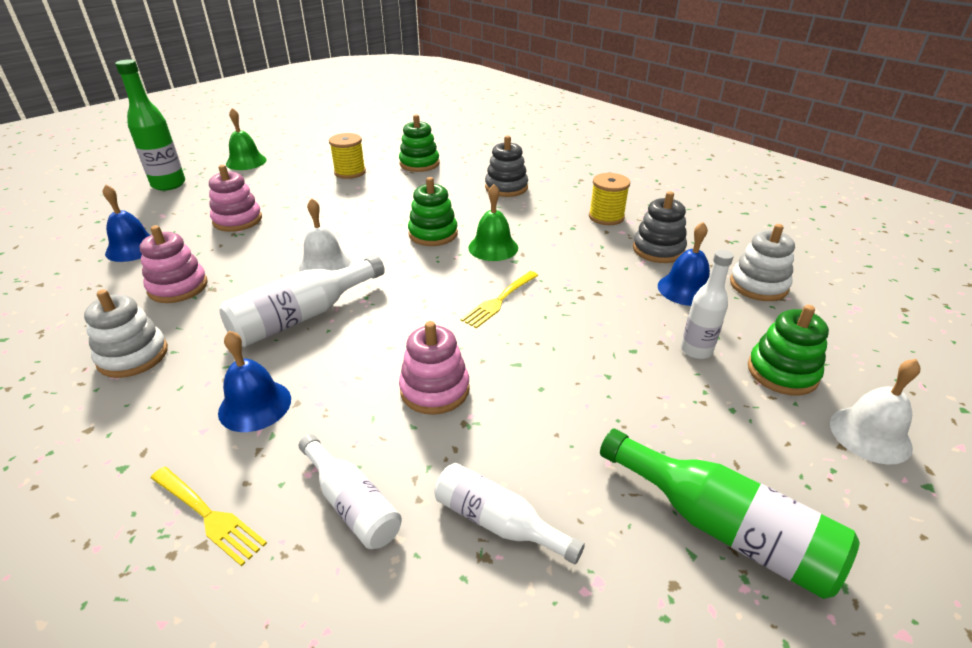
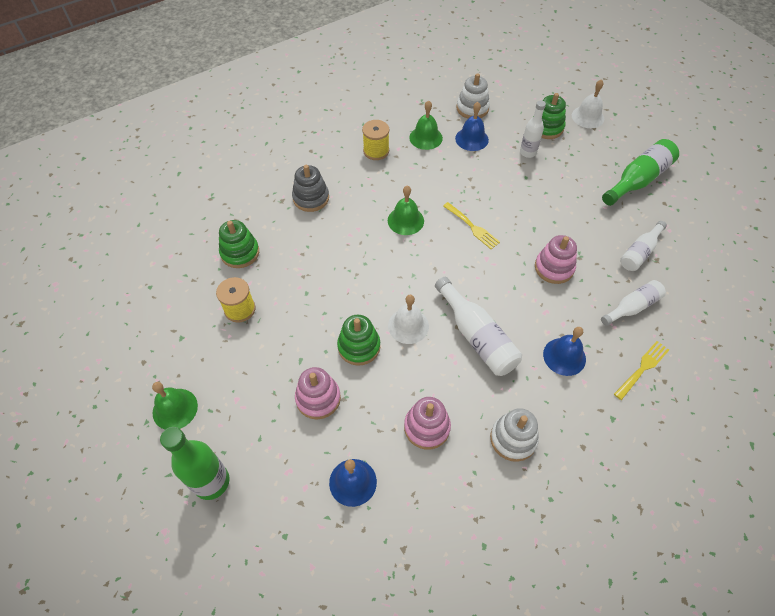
camera: 80 degrees left, 20 degrees up
(433, 234) = (378, 254): green stacking toy -> green stacking toy (359, 346)
(658, 250) = (426, 137): grey stacking toy -> green bell

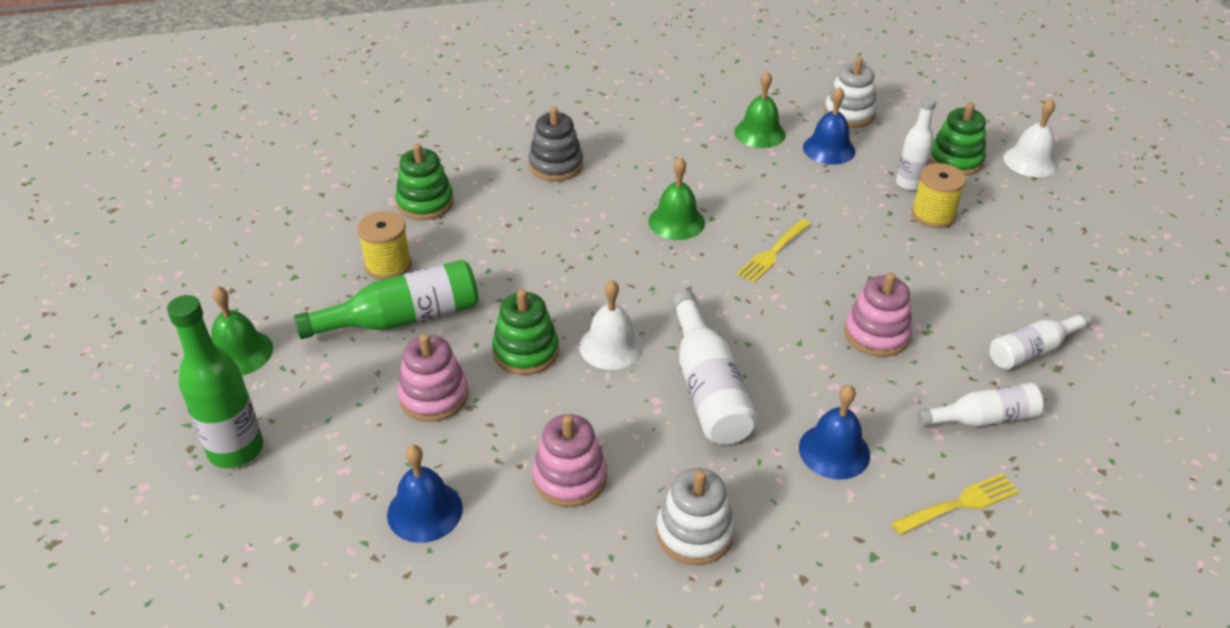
camera: 20 degrees right, 15 degrees down
(376, 151) = (678, 133): yellow spool -> yellow spool (933, 215)
(472, 227) = (773, 253): yellow fork -> yellow fork turned 60 degrees clockwise
(638, 180) = (1076, 258): green bottle -> green bottle (402, 319)

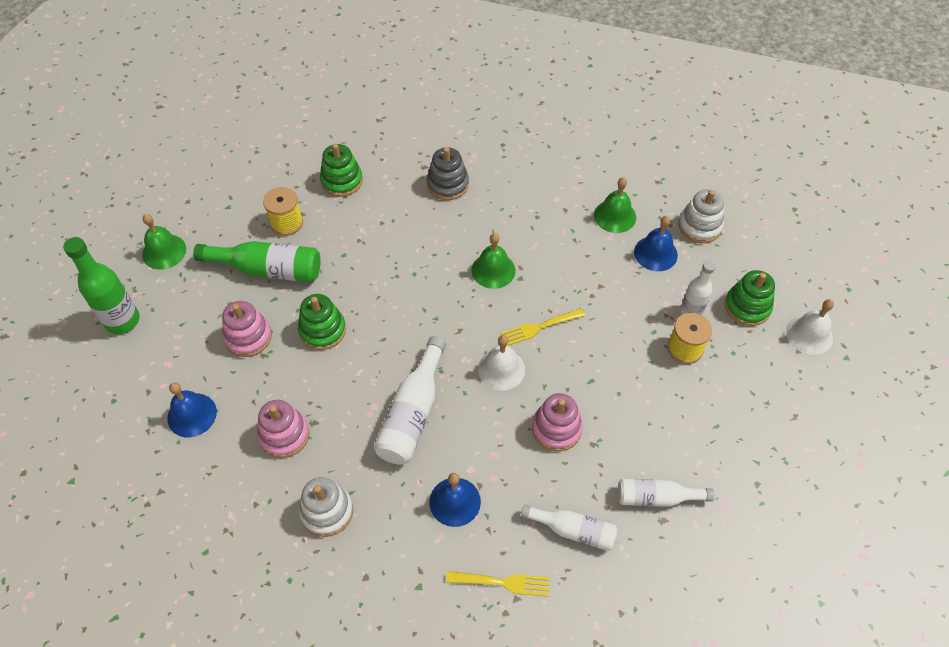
camera: 30 degrees right, 15 degrees up
(611, 346) = (376, 352): white bell -> white bell (501, 369)

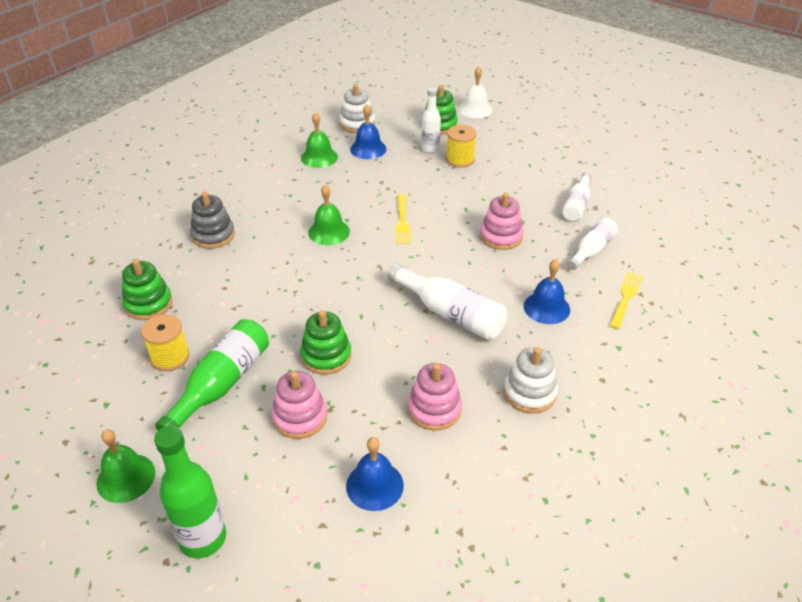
camera: 70 degrees left, 15 degrees down
(501, 369) = (431, 251): white bell -> none

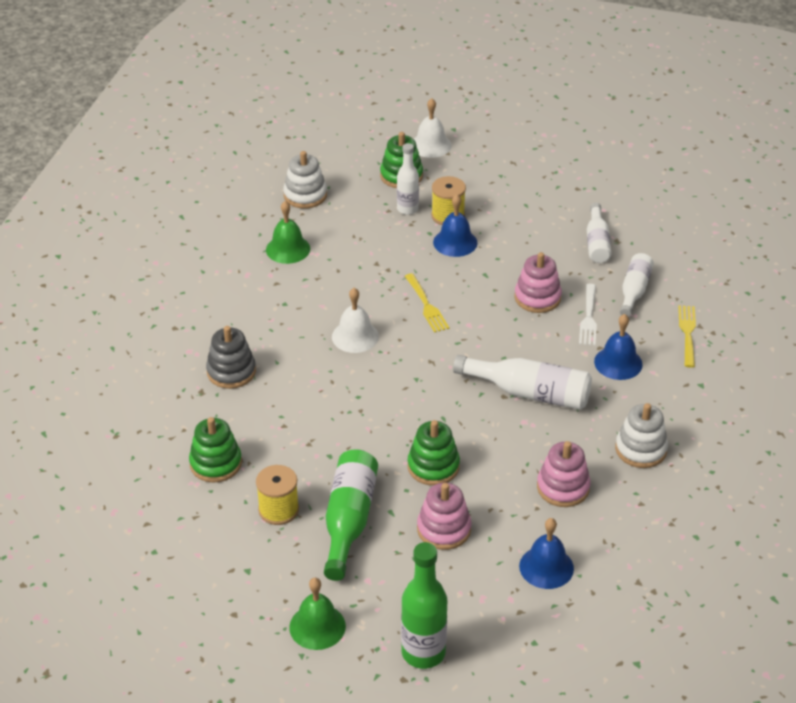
camera: 20 degrees left, 0 degrees up
(329, 232) = (355, 336): green bell -> white bell
(368, 149) = (337, 225): blue bell -> blue bell (455, 242)
(538, 263) = (588, 318): none -> white fork

